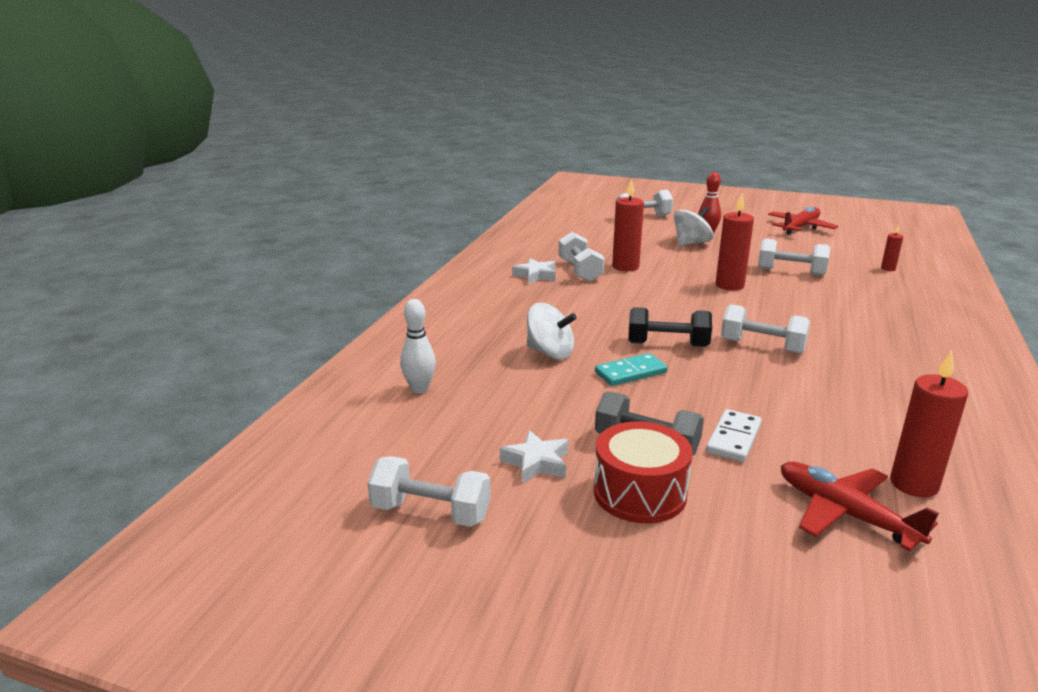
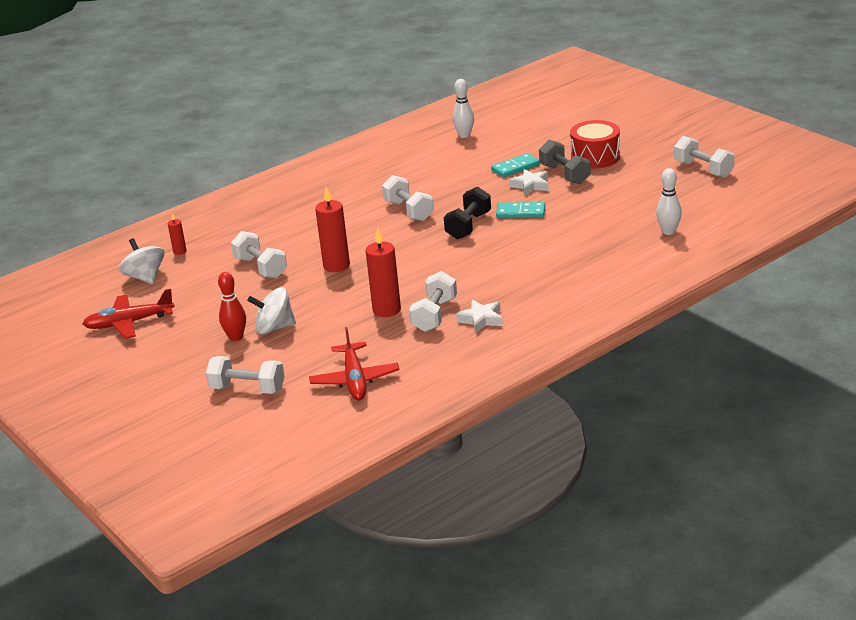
camera: 145 degrees left, 5 degrees up
(536, 462) = (632, 178): white star -> white star (530, 185)
(550, 353) = (556, 238): white spinning top -> white spinning top (145, 277)
(667, 345) = (468, 226): black dumbbell -> black dumbbell turned 75 degrees clockwise
(734, 438) = (515, 167): white domino -> turquoise domino
(845, 514) = (514, 133): red plane -> red plane (355, 379)
(914, 484) = (464, 135): red candle -> white bowling pin

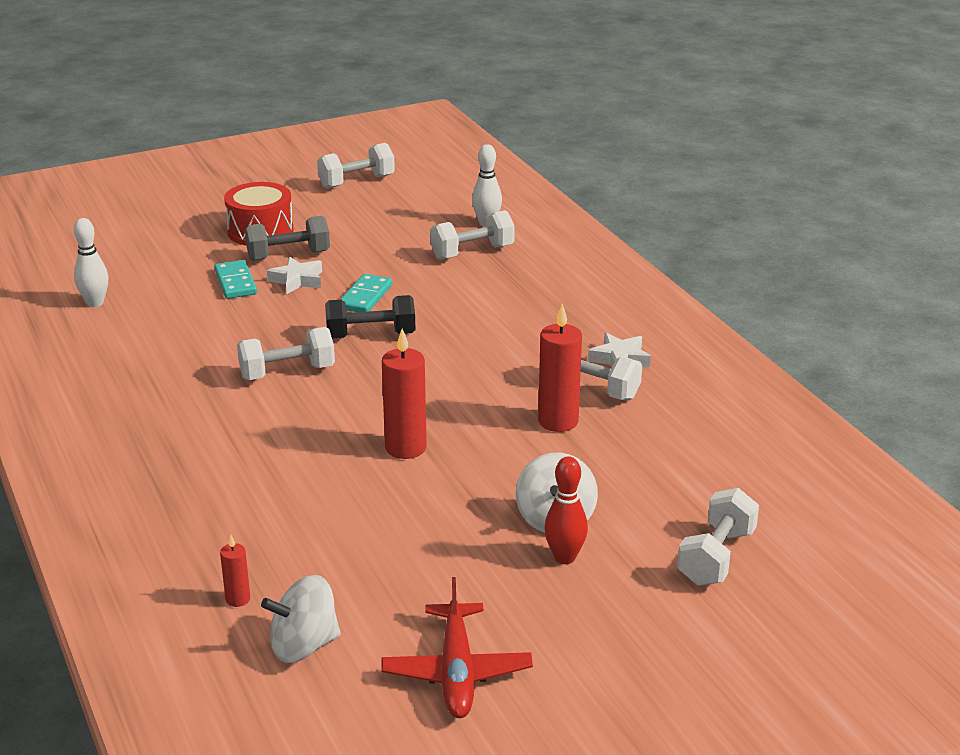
camera: 80 degrees left, 0 degrees up
(260, 268) = (361, 517): white dumbbell -> white dumbbell (472, 252)
(355, 379) = (724, 465): red plane -> none
(468, 226) = (371, 335): black dumbbell -> black dumbbell turned 45 degrees counterclockwise

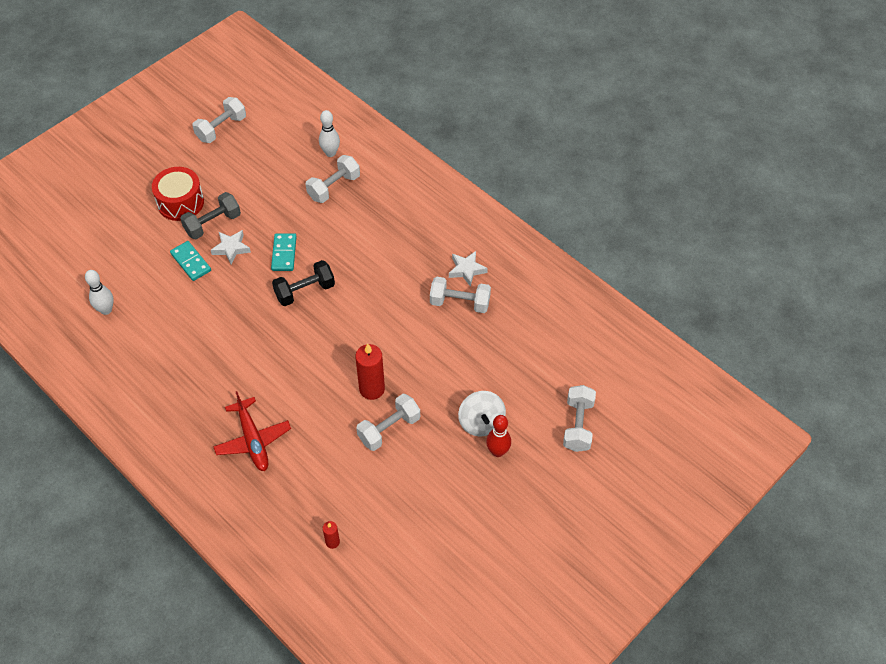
camera: 20 degrees left, 25 degrees up
(287, 372) = (268, 342): white dumbbell -> white dumbbell (389, 429)
(304, 645) = (385, 564): white spinning top -> none
(456, 671) = (474, 555): red plane -> red plane (253, 439)
(558, 421) = (451, 338): red candle -> none

